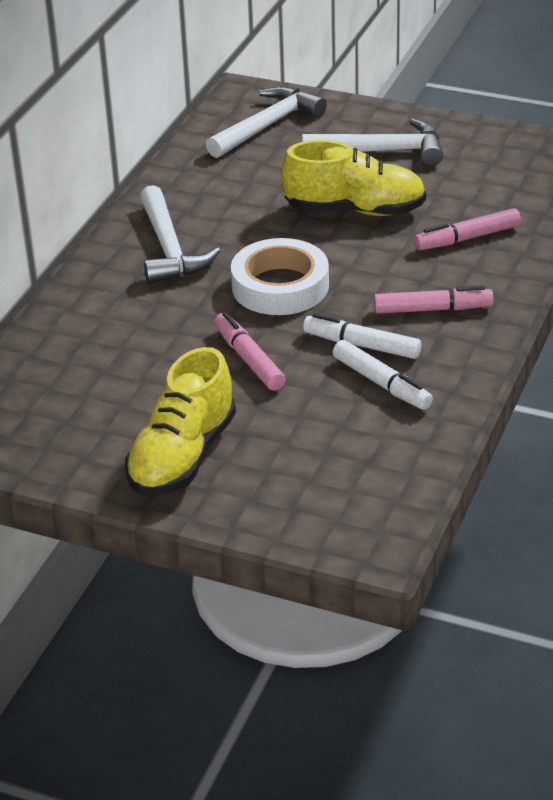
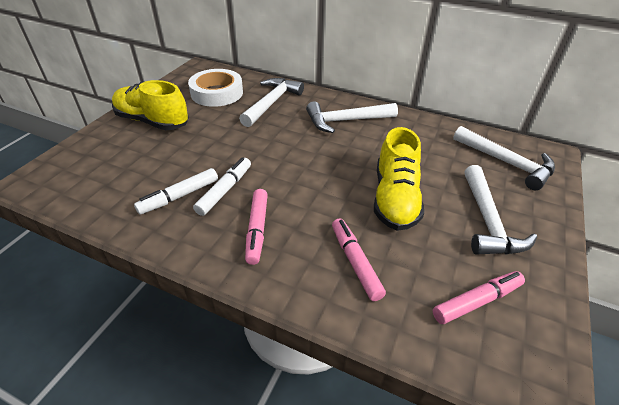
camera: 90 degrees right, 5 degrees up
(111, 328) = (271, 103): none -> white hammer
(249, 359) = (227, 145): pink marker -> pink marker (477, 301)
(280, 286) = (300, 159): white tape -> white tape (217, 93)

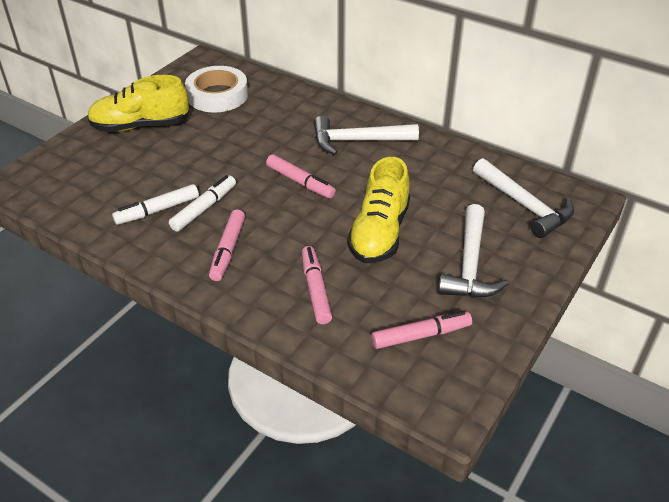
camera: 10 degrees right, 0 degrees up
(152, 121) = (141, 126): yellow shoe -> yellow shoe turned 45 degrees counterclockwise
(271, 103) = (277, 112): white hammer -> none
(308, 159) = (300, 182): none -> pink marker

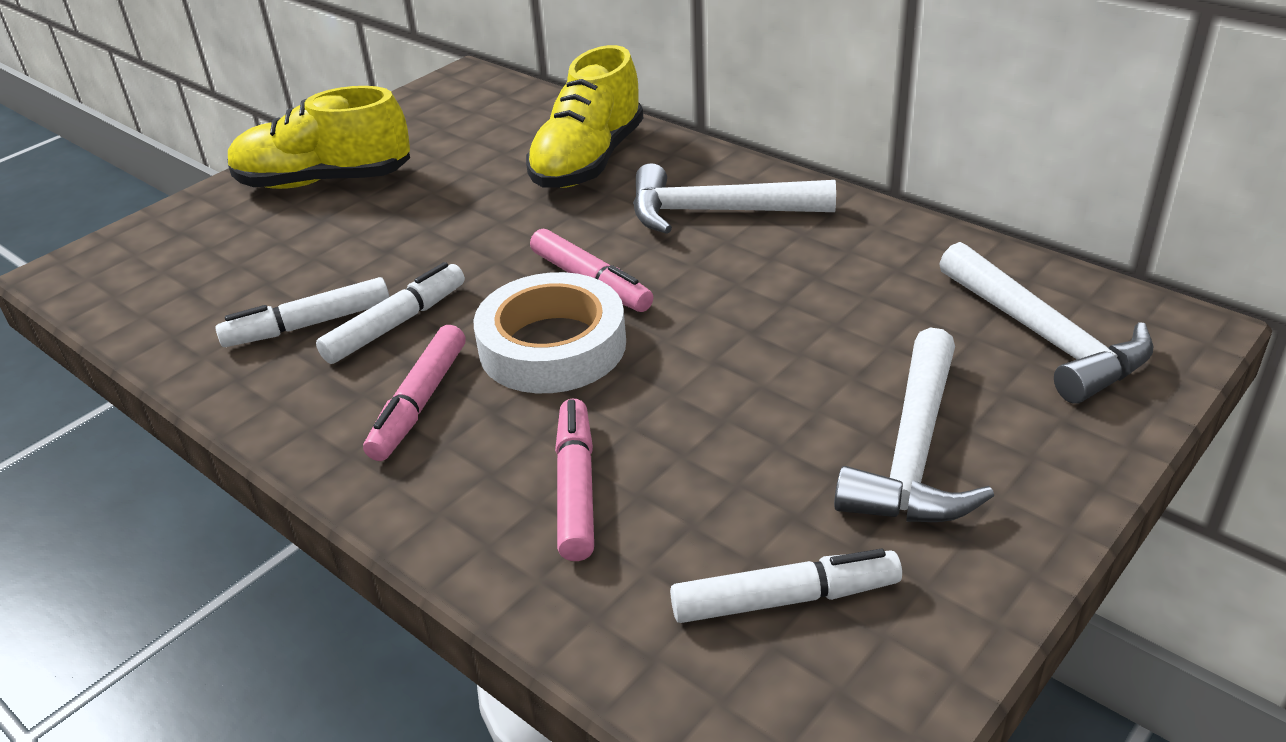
camera: 10 degrees right, 5 degrees down
(217, 95) = (474, 133): white tape -> white tape (552, 346)
(379, 233) = (730, 381): yellow shoe -> yellow shoe (588, 161)
(421, 335) = (785, 599): pink marker -> white marker

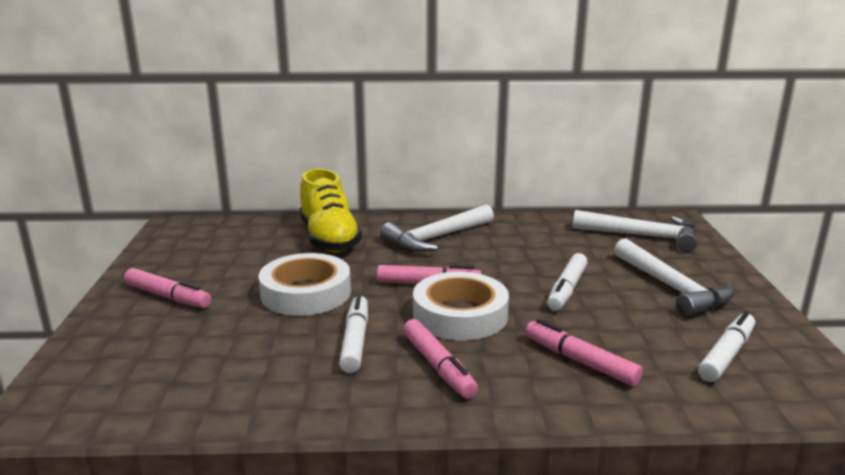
camera: 45 degrees left, 15 degrees down
(308, 325) = (299, 363): white marker -> white marker (567, 289)
(324, 181) = (168, 296): yellow shoe -> pink marker
(446, 234) = (306, 293): none -> white tape

